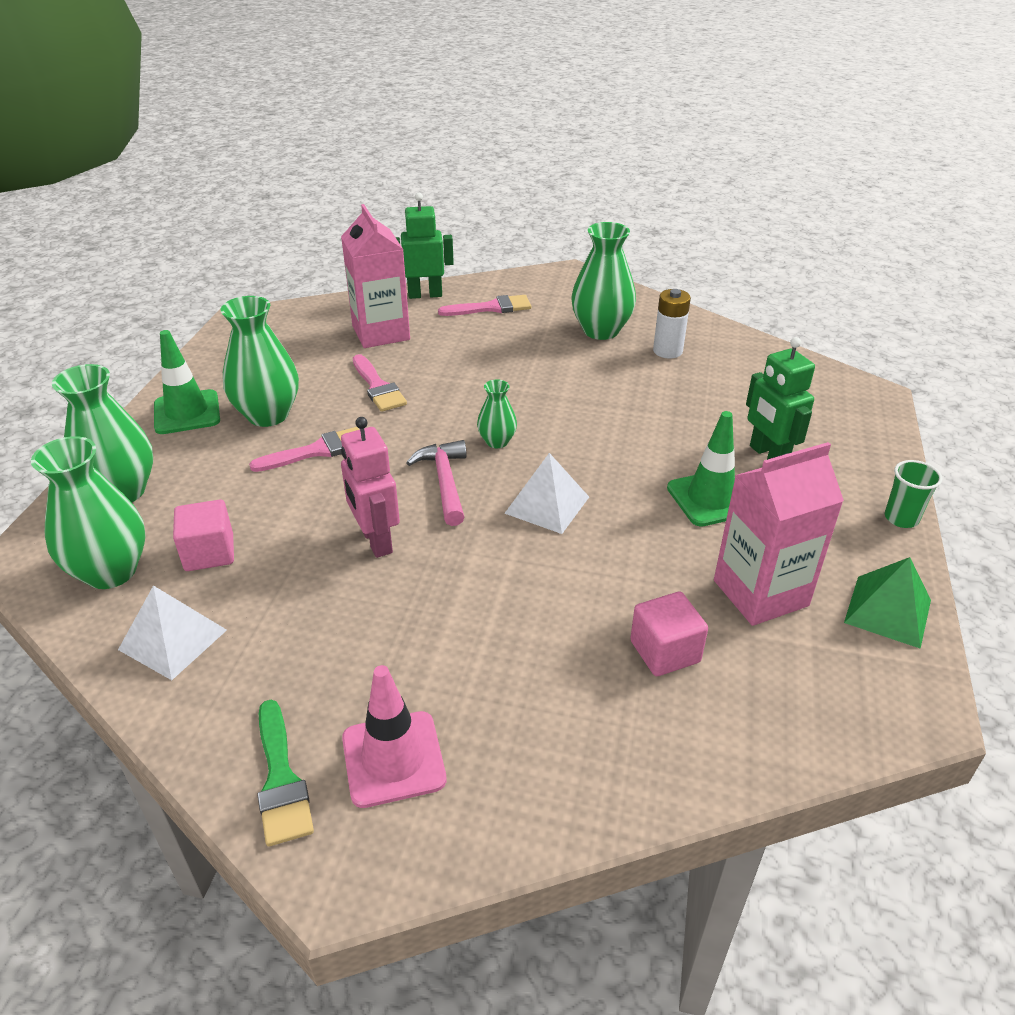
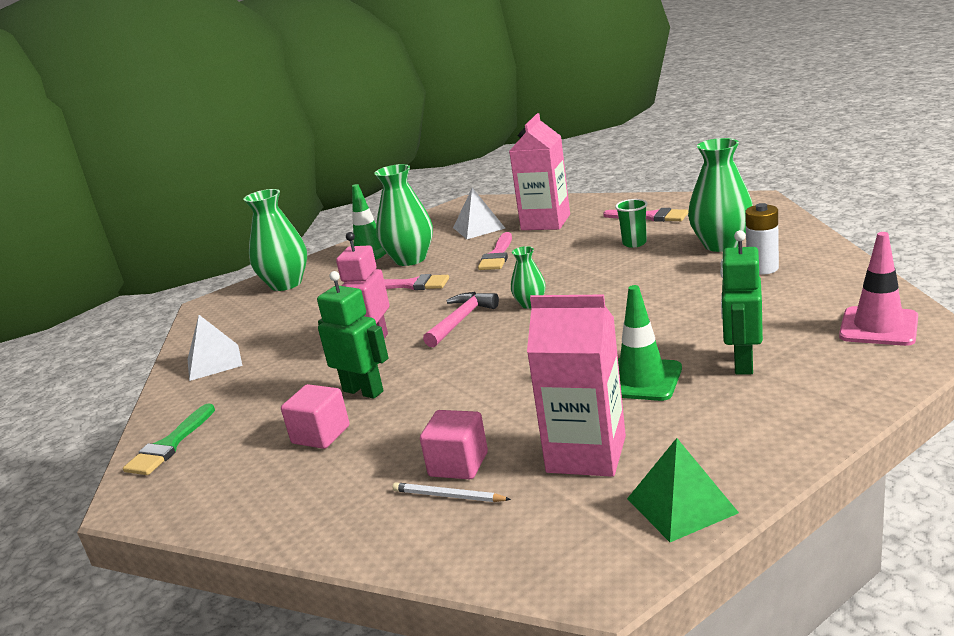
camera: 45 degrees right, 15 degrees down
(111, 571) = (231, 321): green vase -> none
(209, 553) = (284, 325): pink cube -> pink cube (321, 435)
(393, 759) = (228, 458): pink traffic cone -> pink traffic cone (878, 327)
(425, 295) = (611, 202): green robot -> green robot (363, 391)
(547, 505) = (509, 351): white pyramid -> white pyramid (479, 228)
(700, 689) = (448, 496): none -> white pencil
(901, 518) = (808, 444): green cup -> green cup (634, 243)

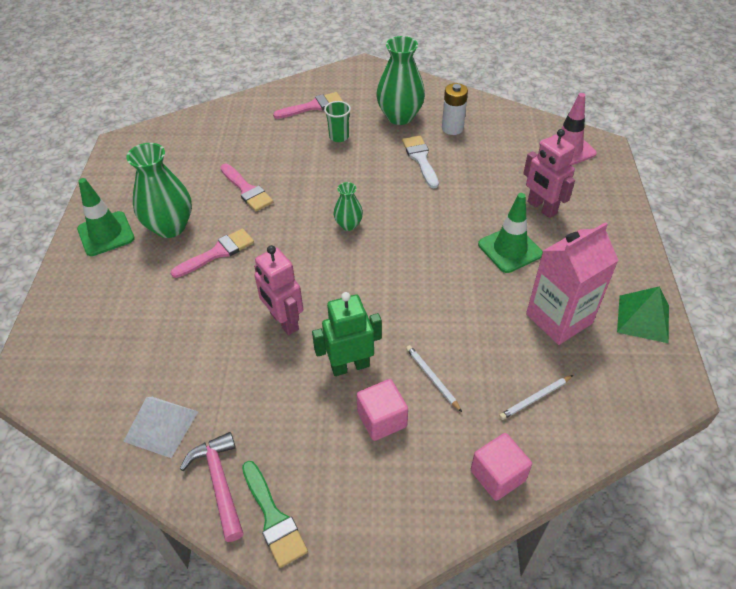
camera: 55 degrees left, 25 degrees up
(286, 284) = (79, 311): green vase -> none
(399, 432) = (432, 378): none -> white pencil
(458, 464) = (506, 374): pink cube -> pink cube (497, 475)
(461, 320) = (320, 264): pink hammer -> pink hammer (219, 482)
(479, 228) = (181, 167): white pyramid -> none
(545, 222) = (234, 140): pink carton -> none
(682, 281) = (420, 159): none -> white brush
(743, 363) = (541, 208): green robot -> pink robot

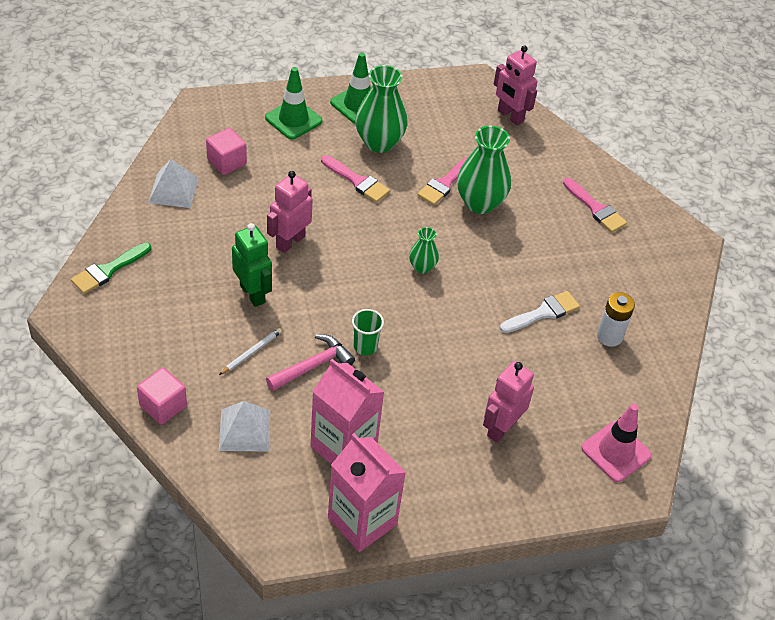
camera: 70 degrees right, 0 degrees up
(179, 132) = (510, 116): none -> pink robot
(219, 482) = (132, 234): pink hammer -> pink hammer (313, 365)
(339, 137) = (553, 239): green cup -> green cup (365, 346)
(382, 419) = (203, 323): pink cube -> pink cube (226, 162)
(400, 116) = (610, 286): green vase -> green vase (480, 203)
(510, 249) = (428, 402): green traffic cone -> green traffic cone (293, 119)
(535, 398) = (245, 430): white pencil -> white pyramid
(643, 318) = (362, 521): green pyramid -> pink carton

